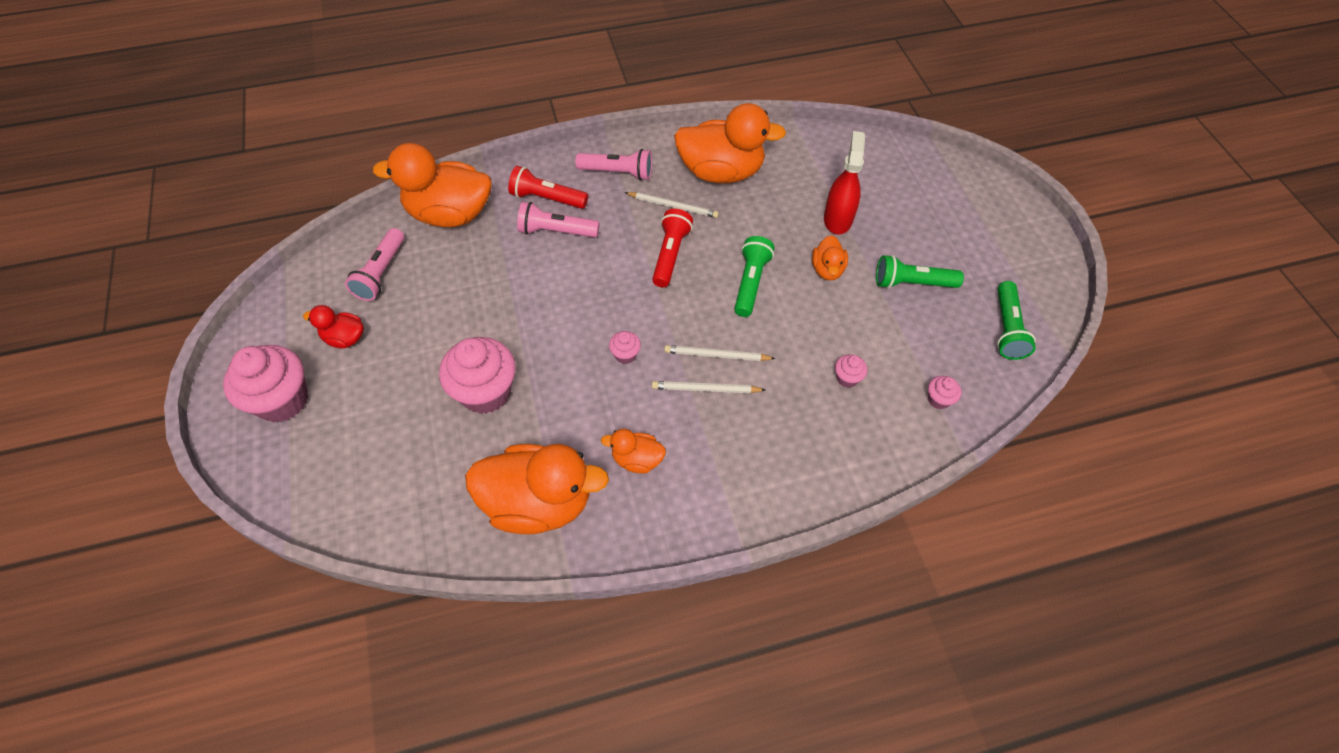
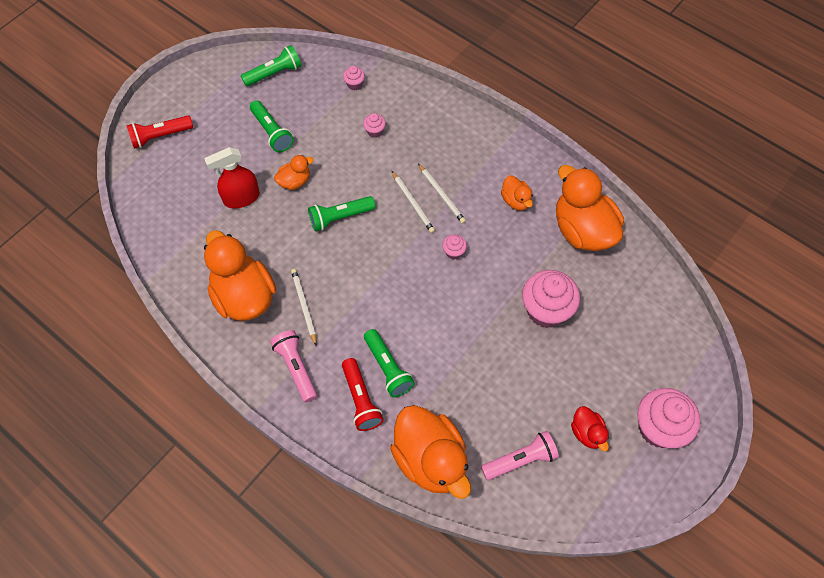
camera: 125 degrees left, 5 degrees up
(556, 231) = (387, 368): pink flashlight -> green flashlight
(670, 255) = (352, 278): red flashlight -> red flashlight (160, 136)

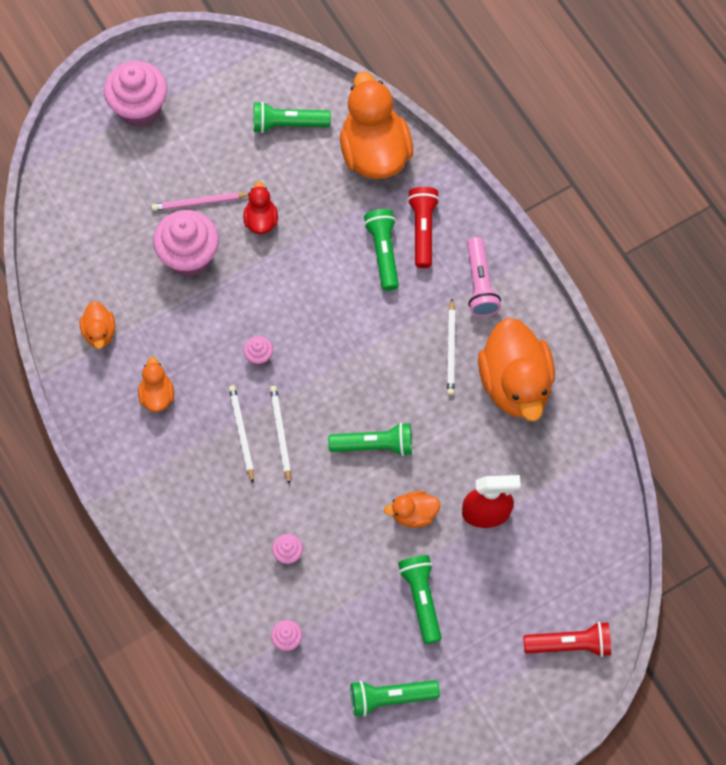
camera: 160 degrees left, 5 degrees up
(520, 460) = (288, 124): pink flashlight -> green flashlight
(561, 358) = (199, 203): none -> pink pencil
(582, 230) = (99, 332): orange duck -> orange duck, size x0.48
(587, 433) = (211, 126): red duck -> red duck (261, 220)

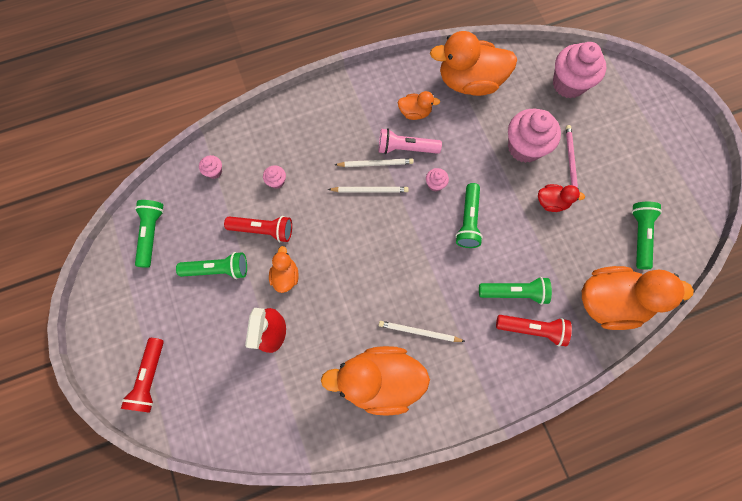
camera: 100 degrees right, 5 degrees up
(99, 332) = (469, 82): orange duck -> orange duck, size x2.08
(139, 108) = (656, 129): pink cupcake -> pink cupcake (568, 84)
(359, 555) = (263, 230): none -> red flashlight
(374, 445) = (347, 256): green flashlight -> green flashlight (468, 221)
(480, 284) = (476, 368): pink flashlight -> pink flashlight (406, 148)

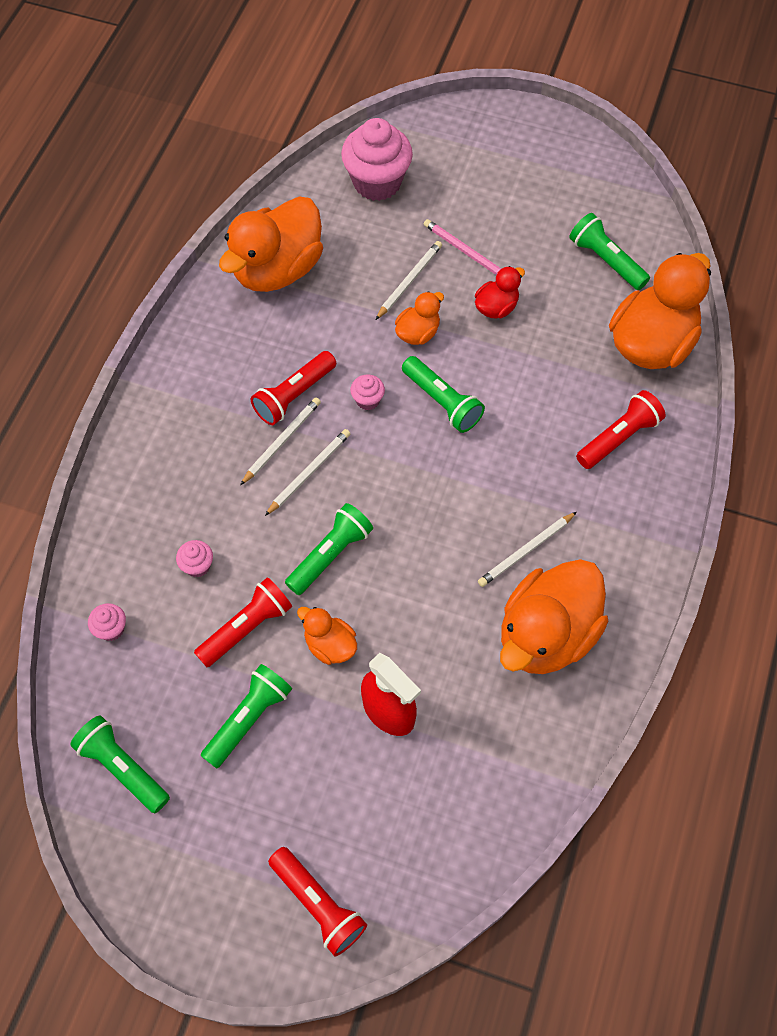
camera: 50 degrees left, 10 degrees down
(406, 148) = (294, 395): pink flashlight -> red flashlight
(415, 112) = (258, 352): orange duck -> orange duck (418, 333)
(514, 292) = (564, 422): green flashlight -> green flashlight (330, 555)
(524, 147) = (409, 281): pink cupcake -> white pencil

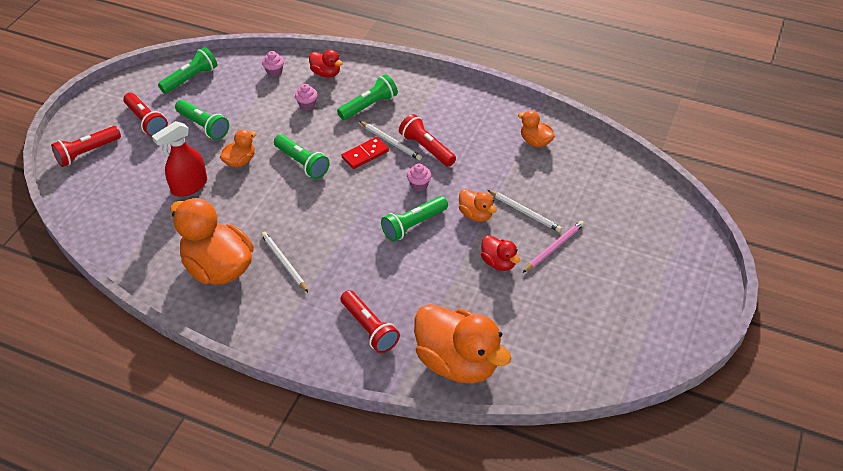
camera: 95 degrees right, 15 degrees down
(119, 548) = (326, 73): none -> red duck
(247, 628) = (261, 125): red flashlight -> red flashlight (146, 121)
(277, 270) = (535, 141): orange duck -> orange duck, size x0.48
(309, 472) = (365, 154): white pencil -> red domino
(377, 182) = (623, 198): pink cupcake -> none
(606, 260) = (547, 341): green flashlight -> green flashlight (369, 106)

